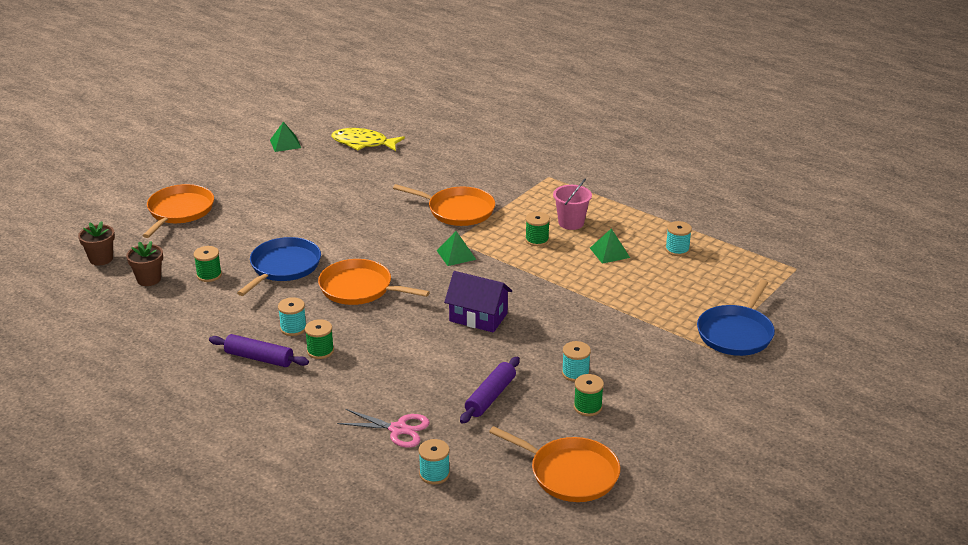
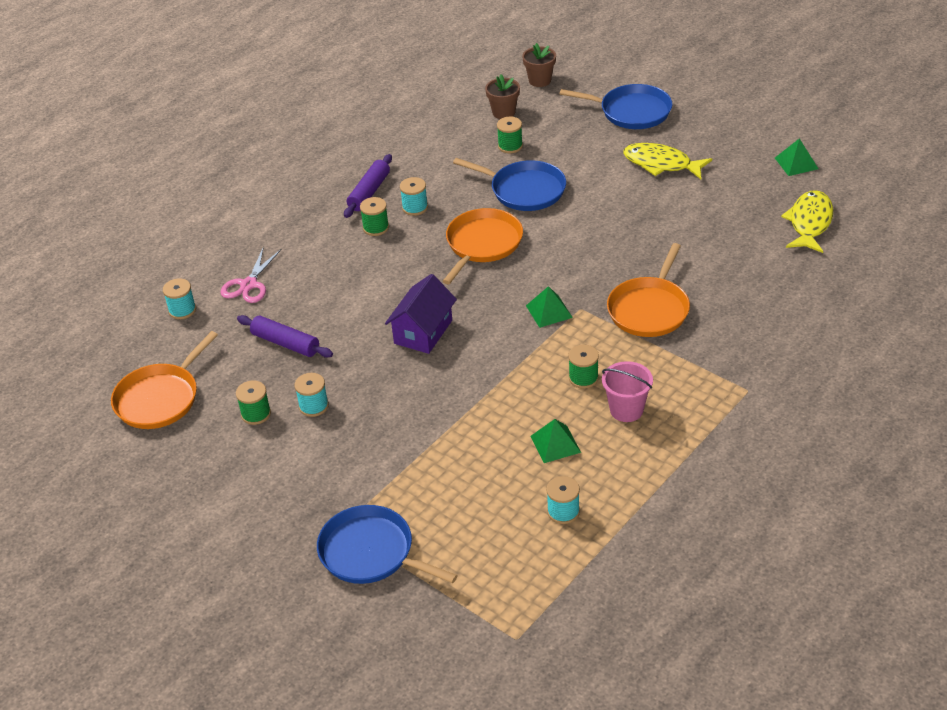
camera: 95 degrees right, 10 degrees up
(179, 211) = (631, 111): orange pan -> blue pan
(266, 200) = (661, 164): none -> yellow fish

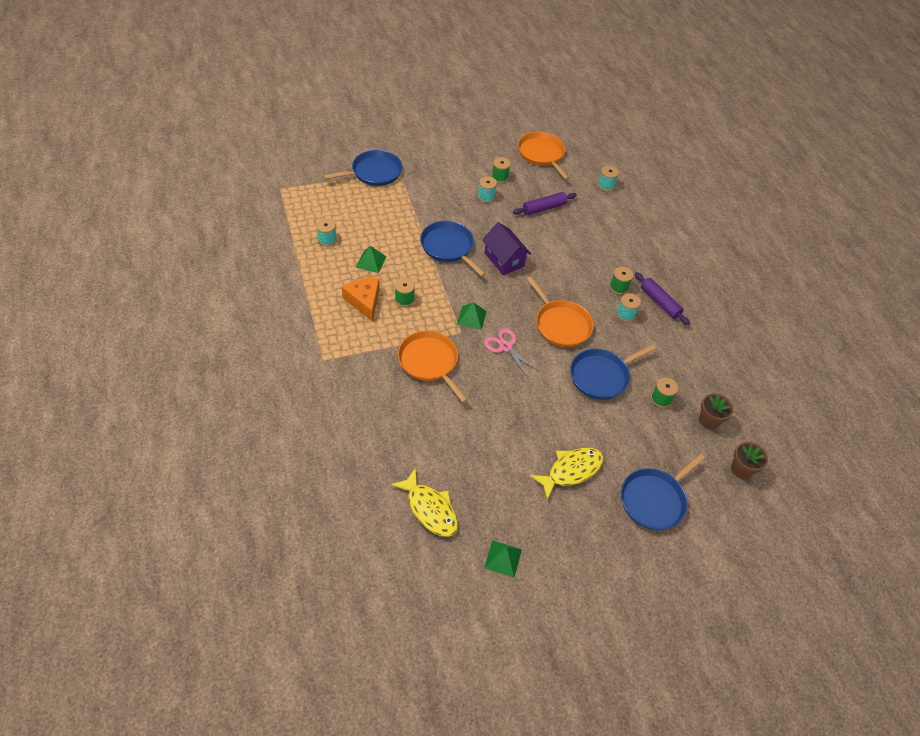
camera: 115 degrees right, 10 degrees up
(249, 285) = (607, 216): pink scissors -> pink scissors (505, 347)
(452, 389) = (448, 247): none -> blue pan
(626, 410) = (364, 301): pink bucket -> orange cheese

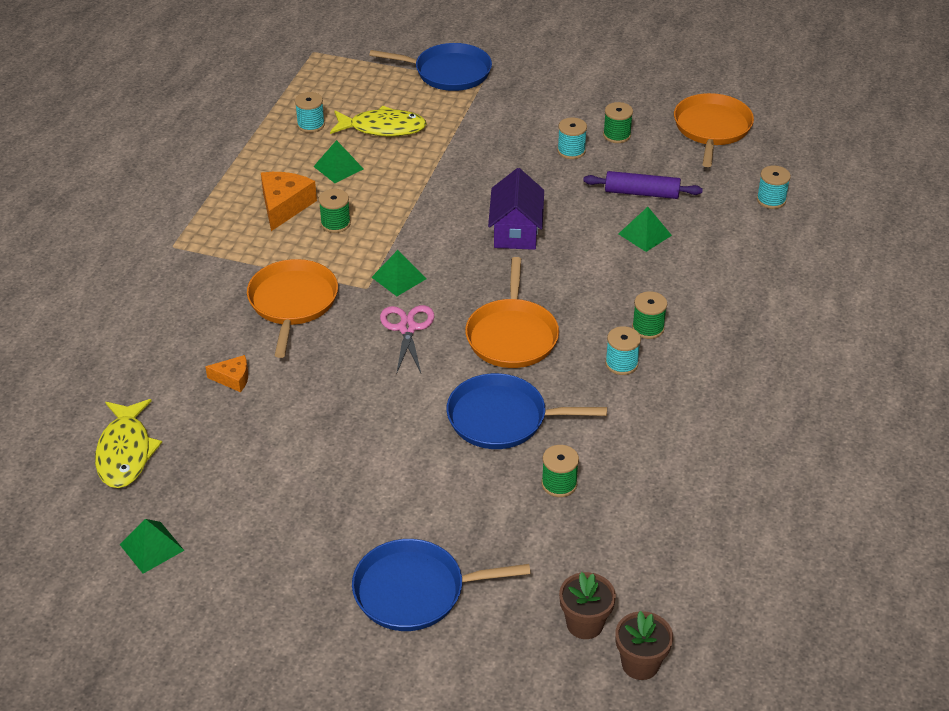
camera: 40 degrees right, 10 degrees down
(444, 428) = (233, 378): none -> orange cheese
(448, 247) = (455, 189): blue pan -> none
(567, 232) = (644, 234): none -> green pyramid
(571, 470) = (340, 501): yellow fish -> yellow fish (383, 128)
(659, 302) = (692, 371): purple rolling pin -> none
(709, 420) = (602, 543): brown flower pot -> brown flower pot (640, 664)

